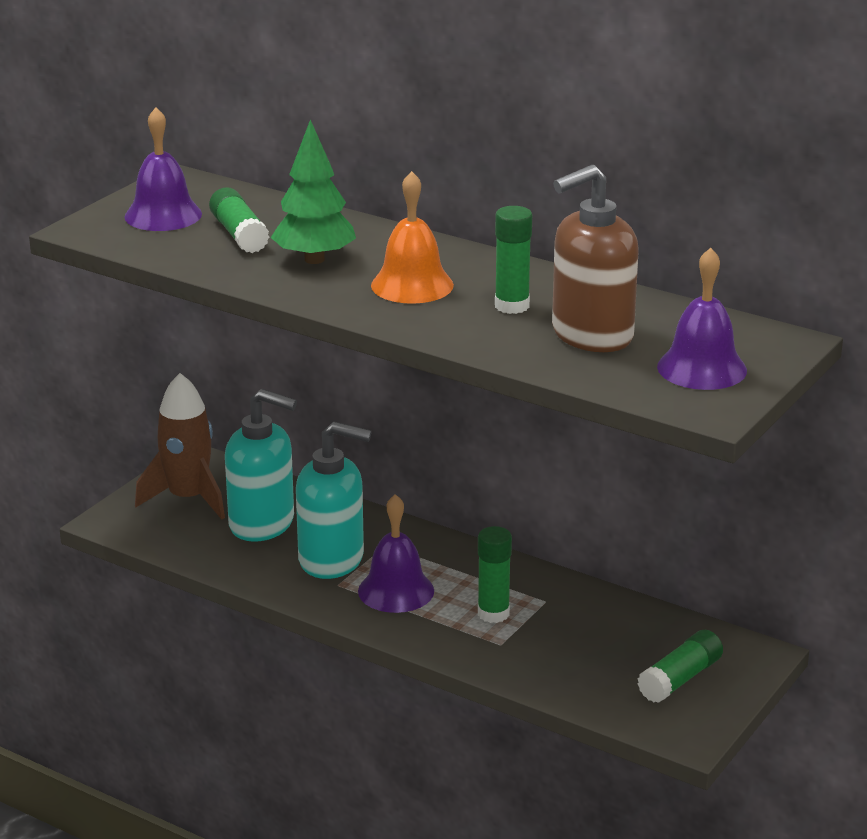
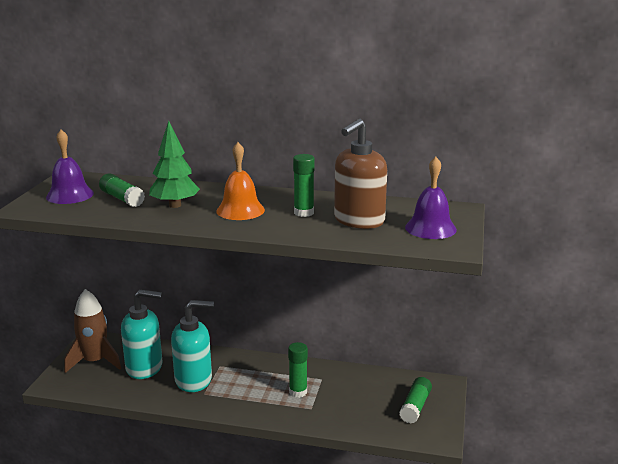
camera: 20 degrees left, 5 degrees down
(396, 591) = (238, 390): purple bell -> none

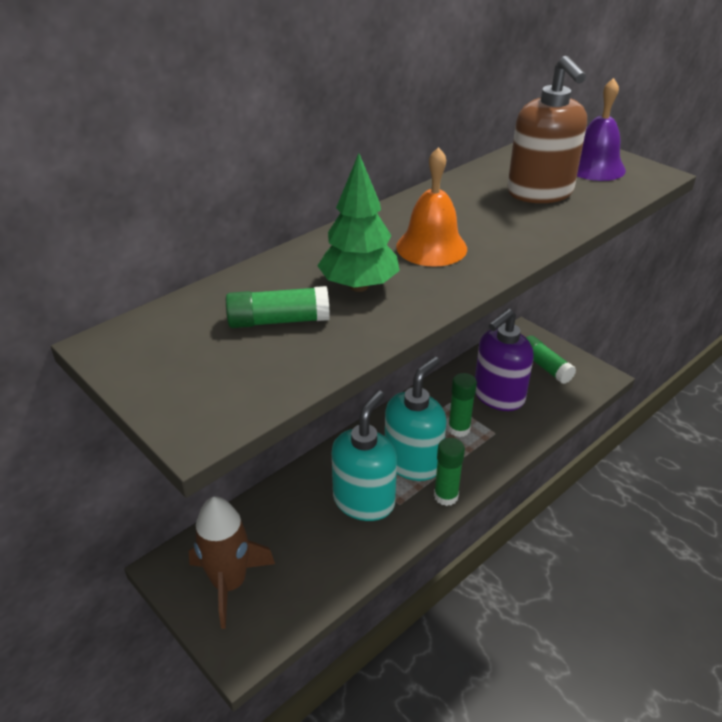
camera: 55 degrees left, 15 degrees up
(70, 195) = (197, 364): purple bell -> none
(145, 367) = (294, 536): turquoise soap dispenser -> turquoise soap dispenser (413, 462)
(304, 213) = (483, 213): green glue stick -> green glue stick (446, 496)
(353, 397) = (498, 396): none -> purple soap dispenser

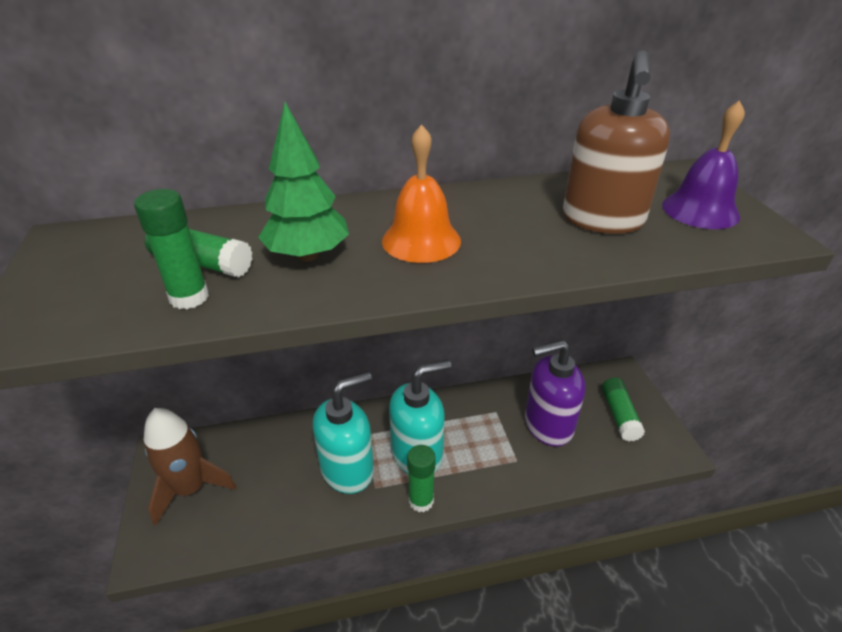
camera: 30 degrees right, 0 degrees up
(459, 429) = (484, 441): green glue stick -> green glue stick (189, 297)

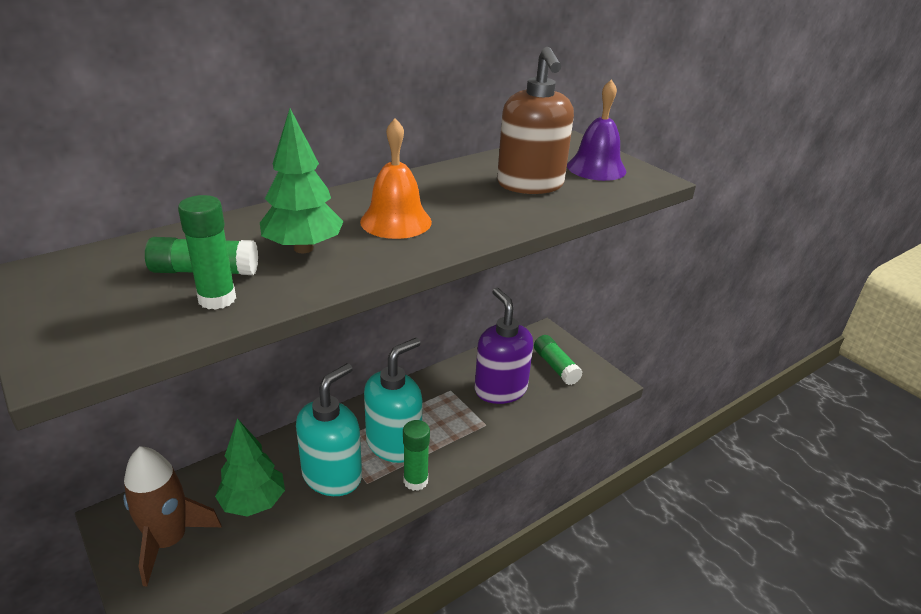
camera: 25 degrees left, 5 degrees down
(270, 474) = (253, 503): none -> green tree
(547, 425) = (500, 390): purple soap dispenser -> purple soap dispenser turned 105 degrees clockwise

